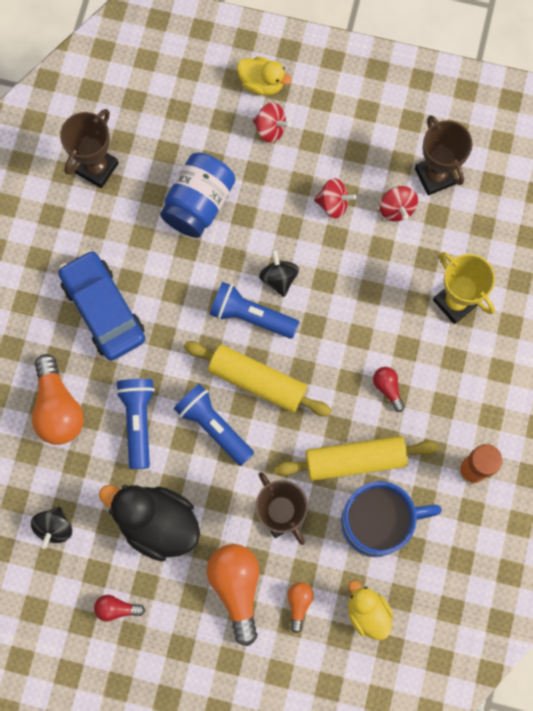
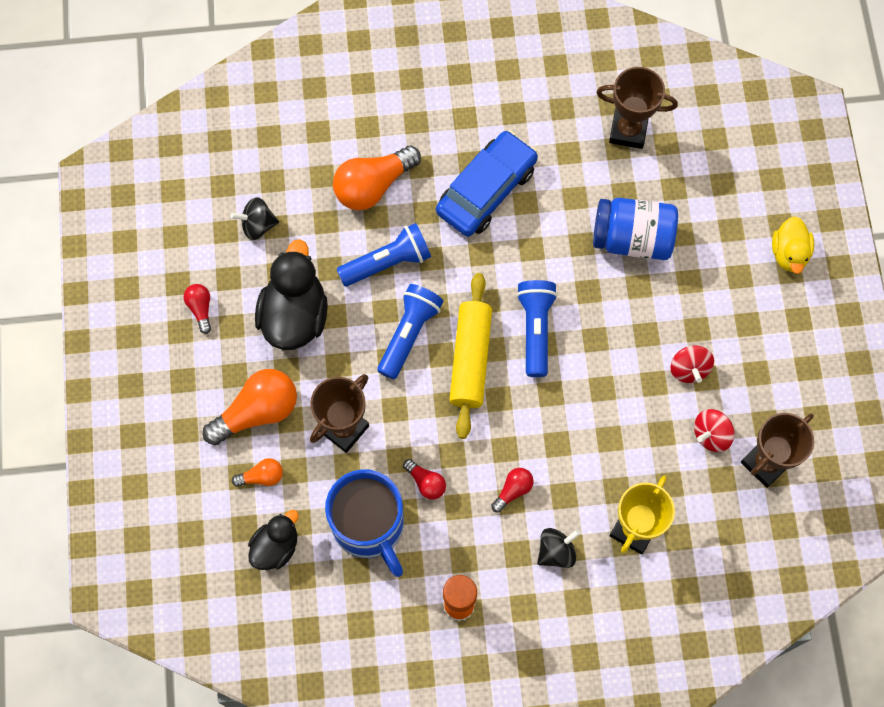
camera: 70 degrees right, 5 degrees down
(270, 129) = (743, 279): red spinning top -> none
(279, 278) = (586, 343): black spinning top -> black spinning top (556, 551)
(355, 460) = (426, 482): yellow rolling pin -> red light bulb
(367, 612) = (276, 547): yellow duck -> black duck

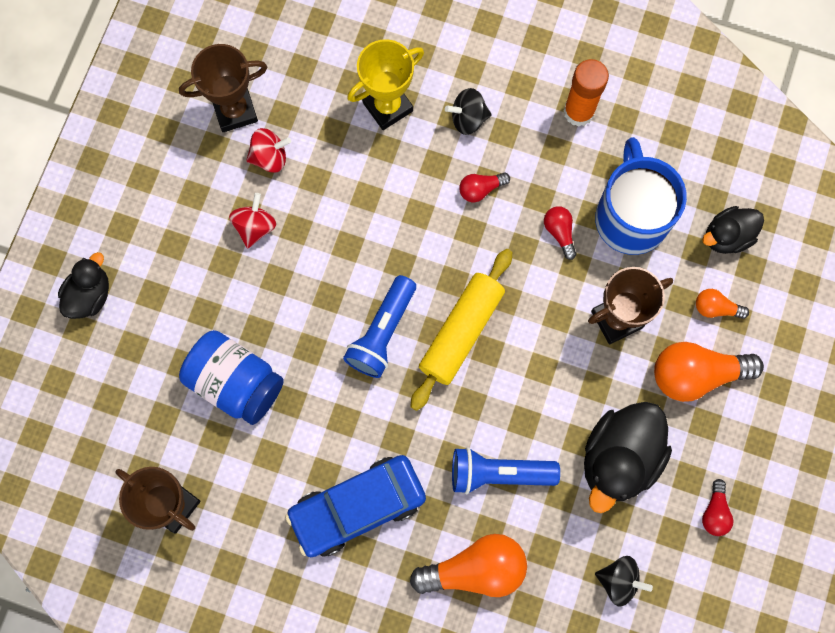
camera: 155 degrees left, 5 degrees up
(409, 334) = (511, 386): blue flashlight -> none
(789, 253) = (90, 295): yellow duck -> black duck

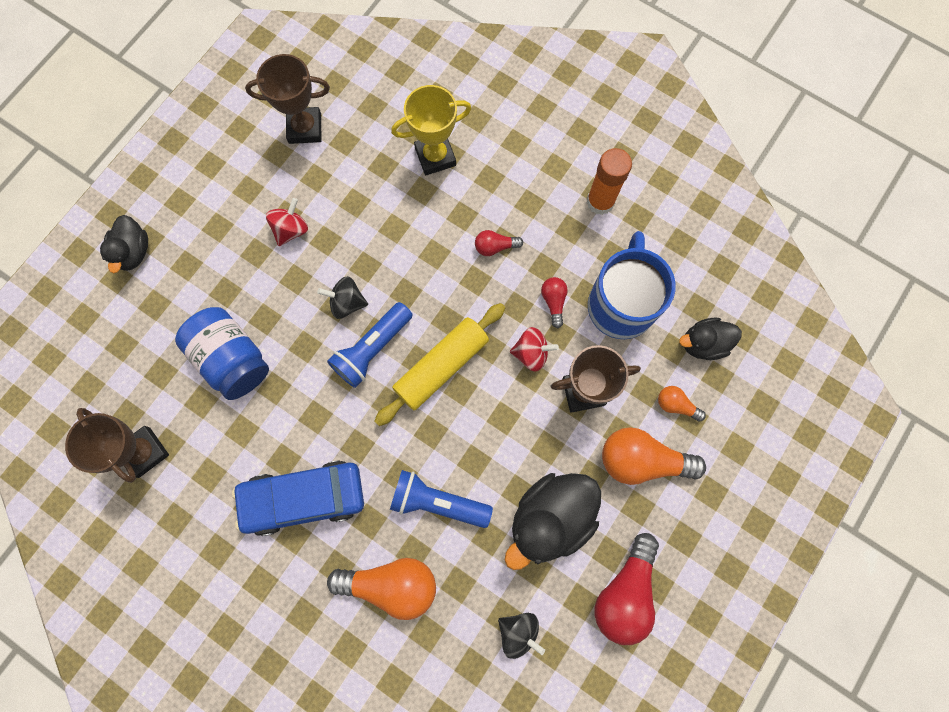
camera: 15 degrees right, 0 degrees up
(90, 295) = (134, 252): black duck -> black duck turned 135 degrees clockwise
(270, 157) = (322, 174): red spinning top -> red spinning top (531, 353)
(468, 119) = (501, 184): black spinning top -> black spinning top (347, 303)
(715, 512) = (625, 592): red light bulb -> red light bulb, size x2.00

